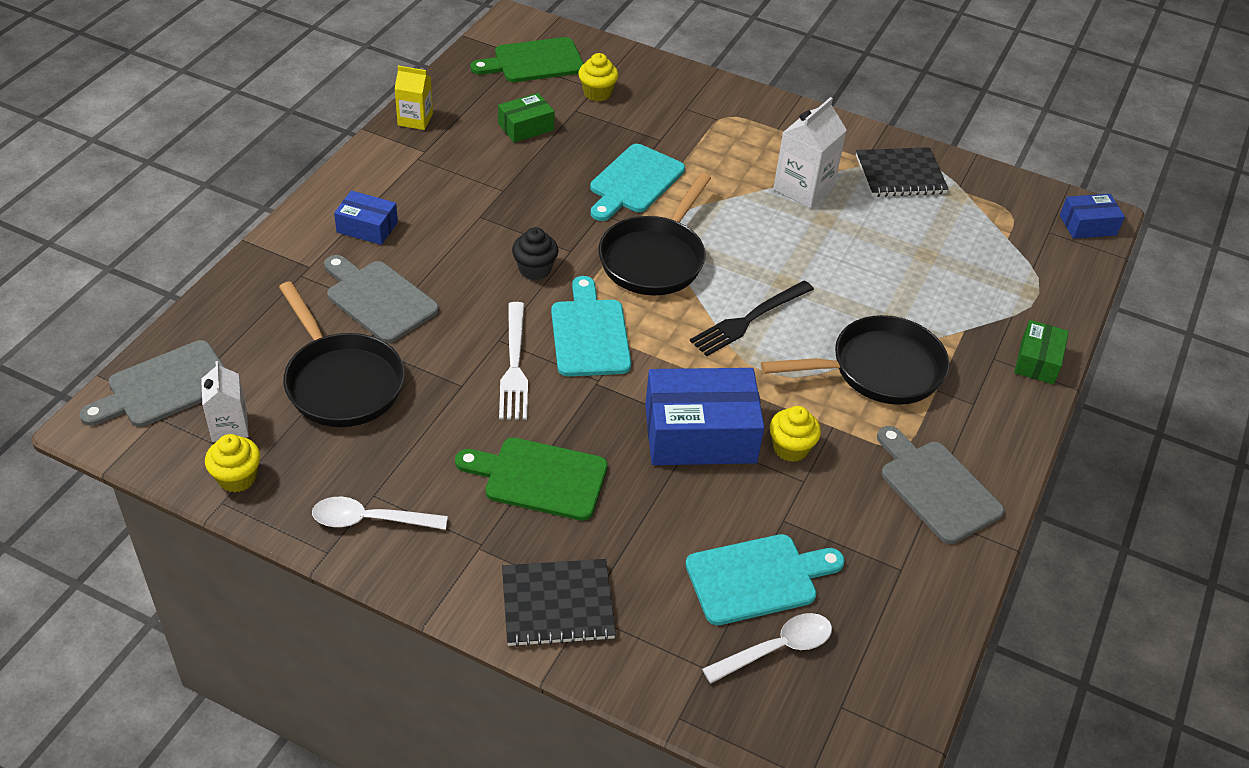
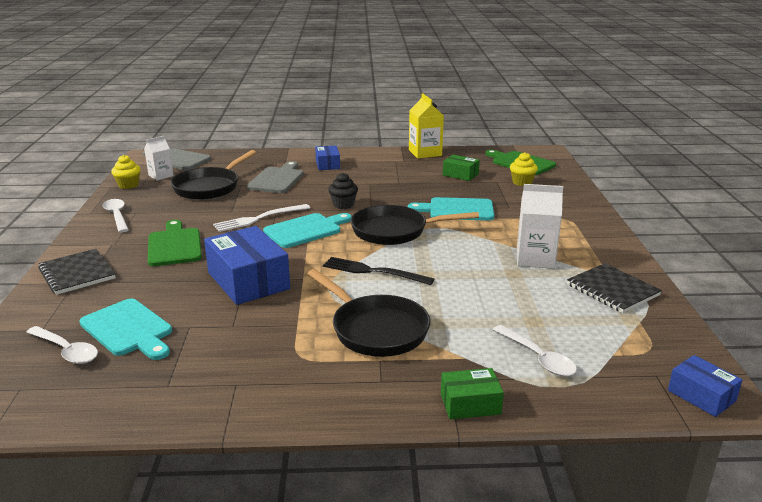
camera: 65 degrees right, 20 degrees down
(415, 119) = (425, 153): yellow carton -> yellow carton, size x1.55
(790, 448) = (261, 314): yellow cupcake -> none
(936, 487) = (267, 383): grey cutting board -> none
(988, 284) = (537, 357): none -> white spoon

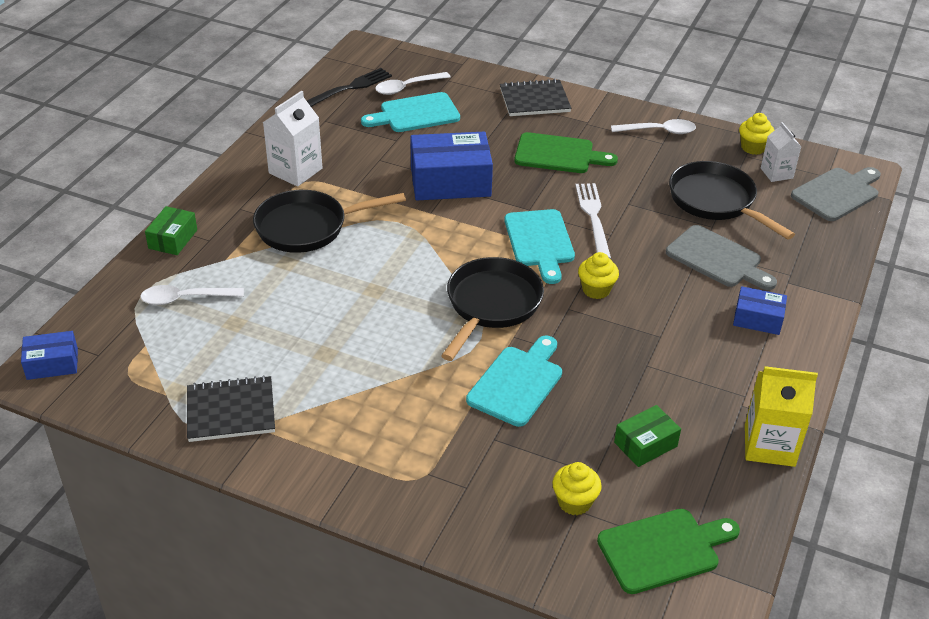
camera: 115 degrees right, 15 degrees up
(343, 205) = (596, 290): black cupcake -> yellow cupcake
(373, 271) = (409, 258): black fork -> black fork (349, 88)
(535, 259) = (341, 387): white carton -> white carton (295, 171)

